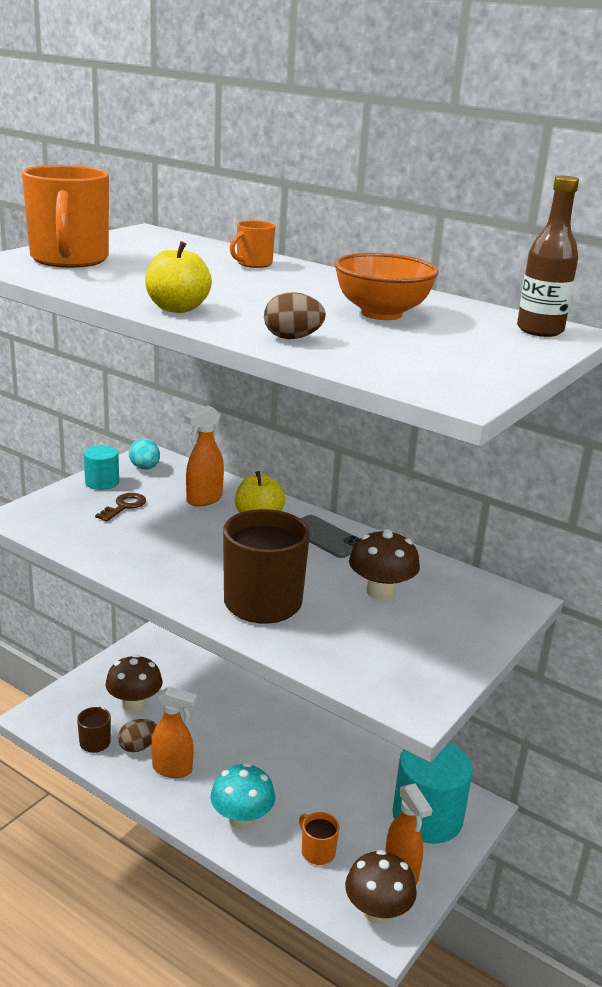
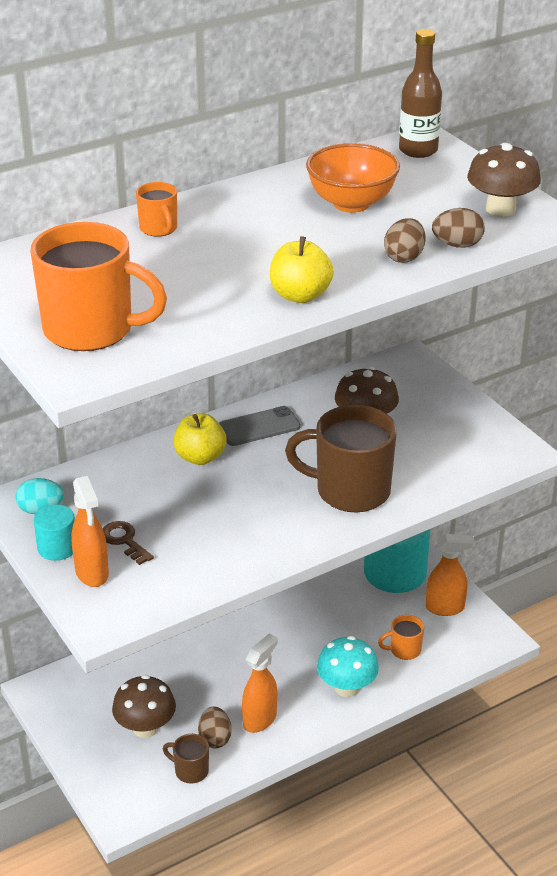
camera: 65 degrees left, 10 degrees up
(204, 499) = (141, 483): orange spray bottle -> orange spray bottle (92, 573)
(345, 356) = (457, 245): none -> brown egg
(377, 911) = (478, 635): brown mushroom -> brown mushroom (500, 209)

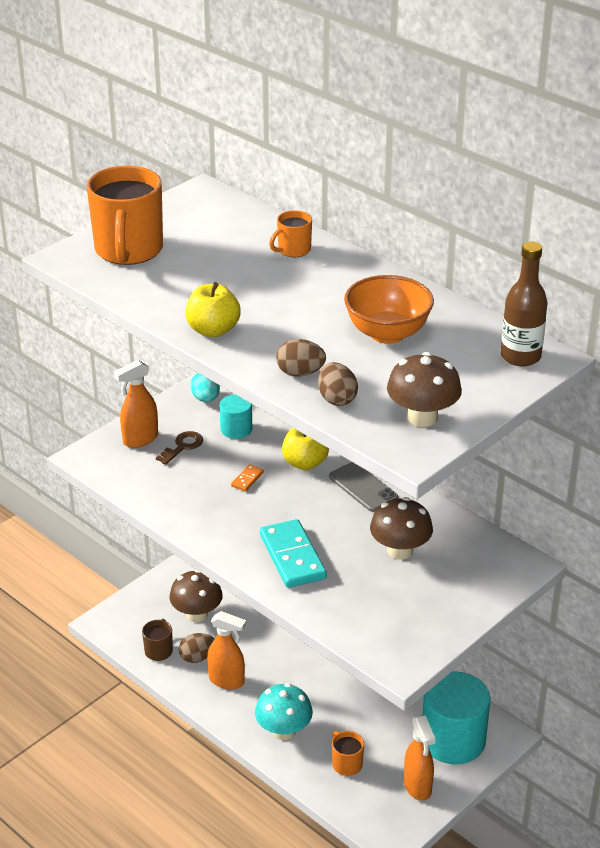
camera: 75 degrees right, 0 degrees up
(57, 547) = (164, 417): turquoise cylinder -> turquoise cylinder (236, 429)
(209, 501) = (247, 479): none -> orange domino
(350, 491) = (292, 557): brown mug -> turquoise domino

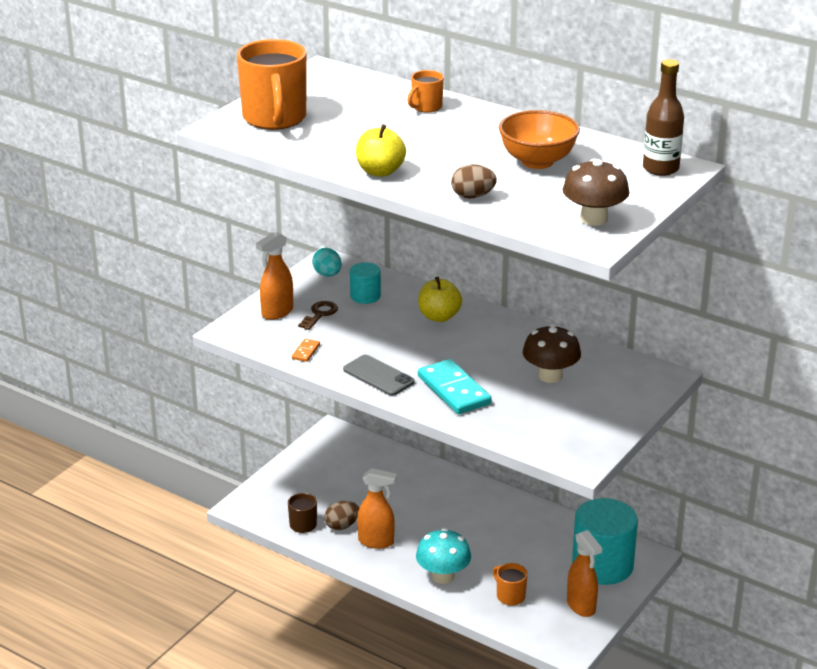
camera: 10 degrees left, 5 degrees down
(197, 614) = (330, 490): brown mushroom -> none
(247, 479) = (390, 334): orange domino -> orange domino (306, 352)
(337, 399) = (513, 212): brown egg -> none
(363, 487) = (499, 331): grey phone -> grey phone (378, 376)

